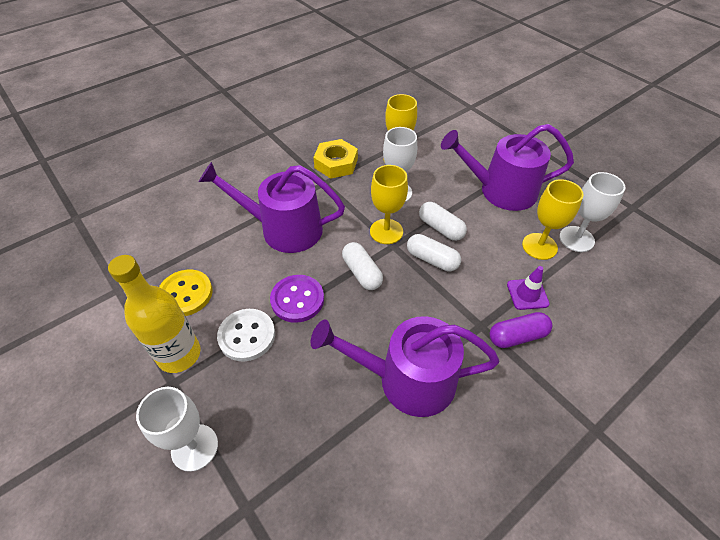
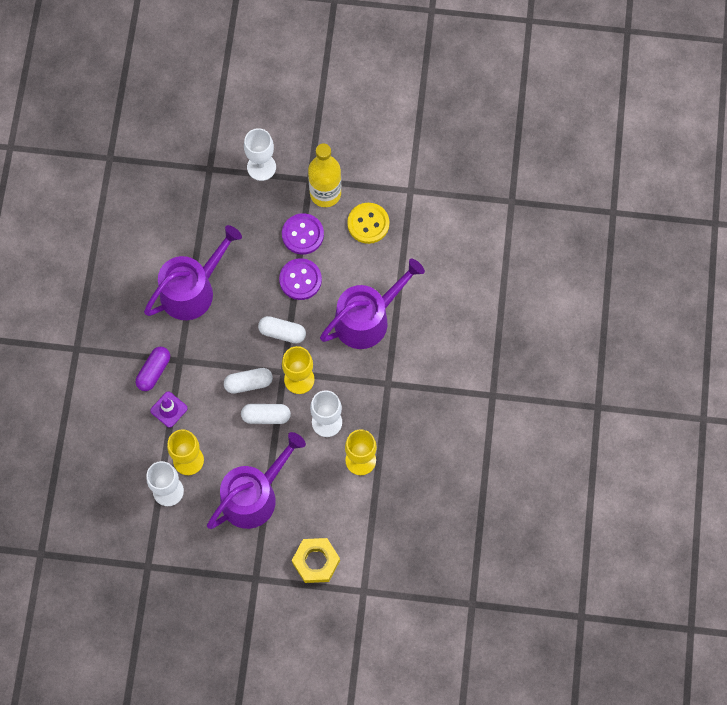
camera: 135 degrees right, 20 degrees up
(247, 336) = (302, 234): white button -> purple button
(336, 163) = (400, 410): yellow nut -> yellow nut (316, 561)

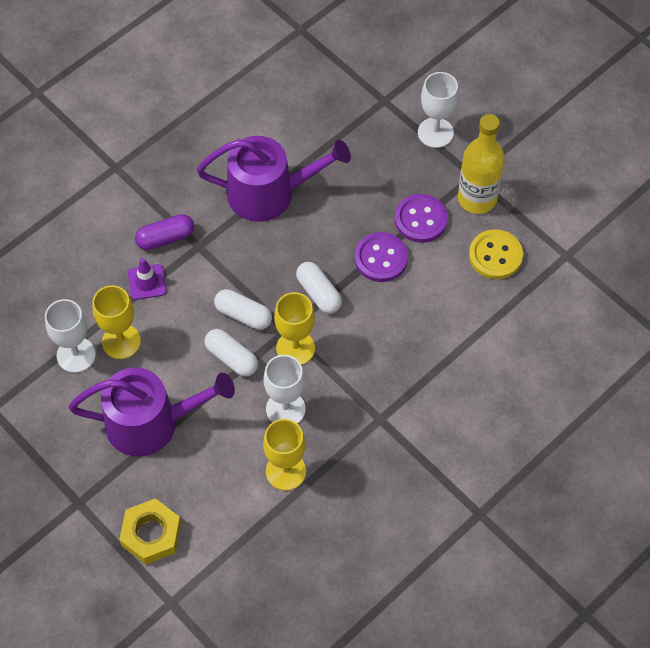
camera: 40 degrees right, 10 degrees down
(367, 319) = (415, 342): purple watering can -> none

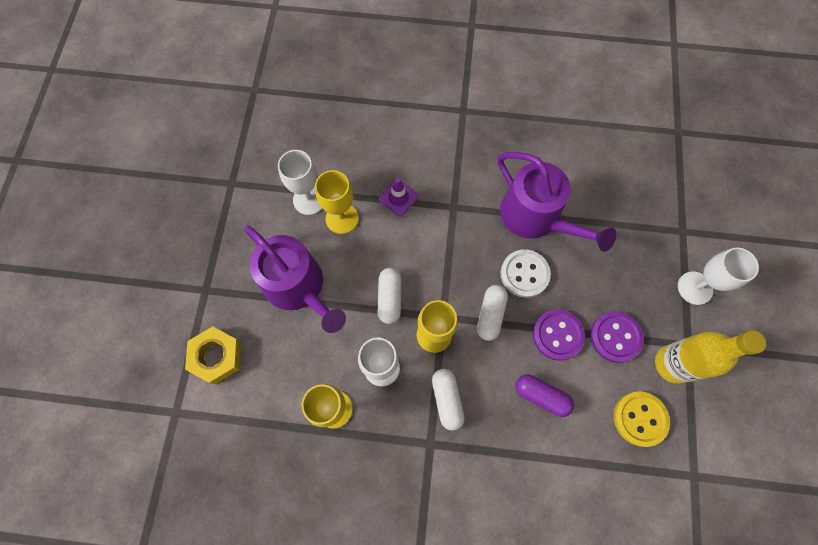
camera: 50 degrees right, 10 degrees up
(165, 238) = (440, 182): purple capsule -> purple capsule (541, 396)
(243, 315) = (428, 278): white capsule -> white capsule (447, 400)
(309, 241) = (524, 274): none -> white button

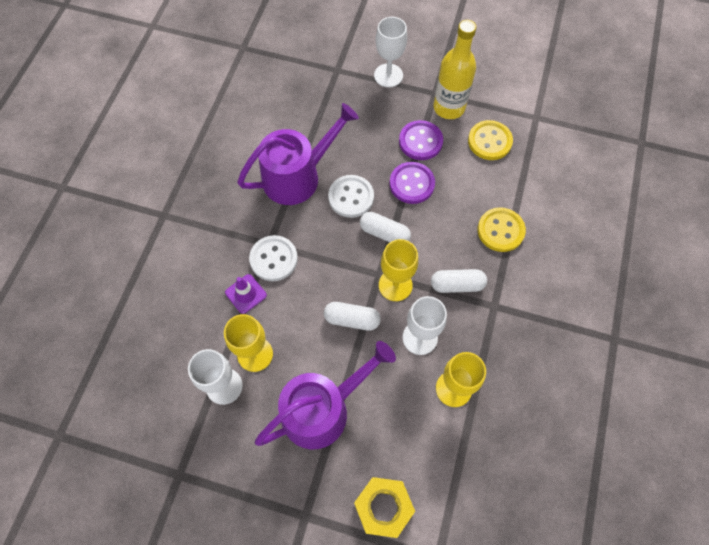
camera: 80 degrees left, 5 degrees down
(438, 214) = (273, 259): none -> white button
(523, 443) = (500, 230): none -> yellow button
(541, 396) = (463, 208): purple capsule -> none

